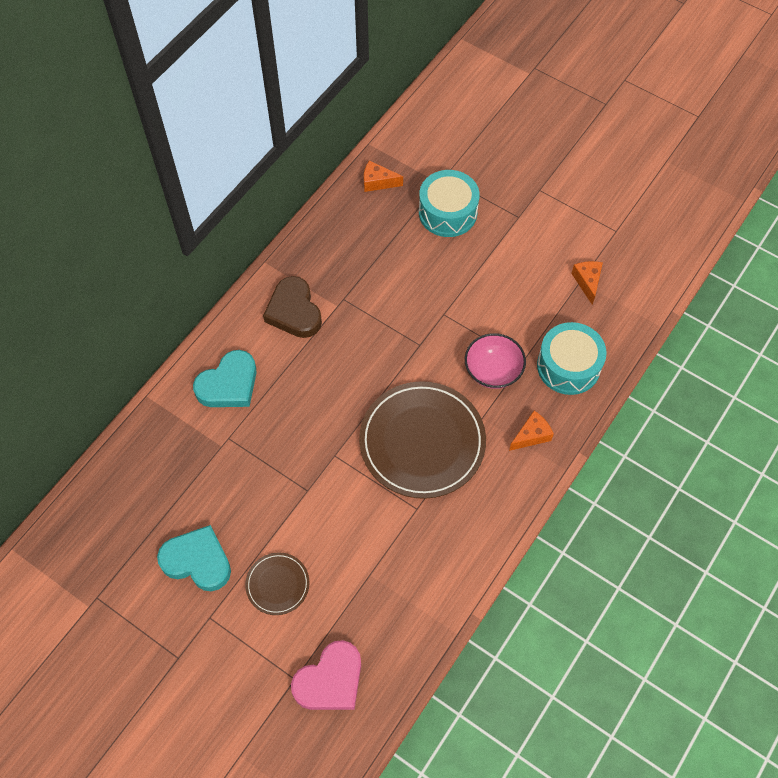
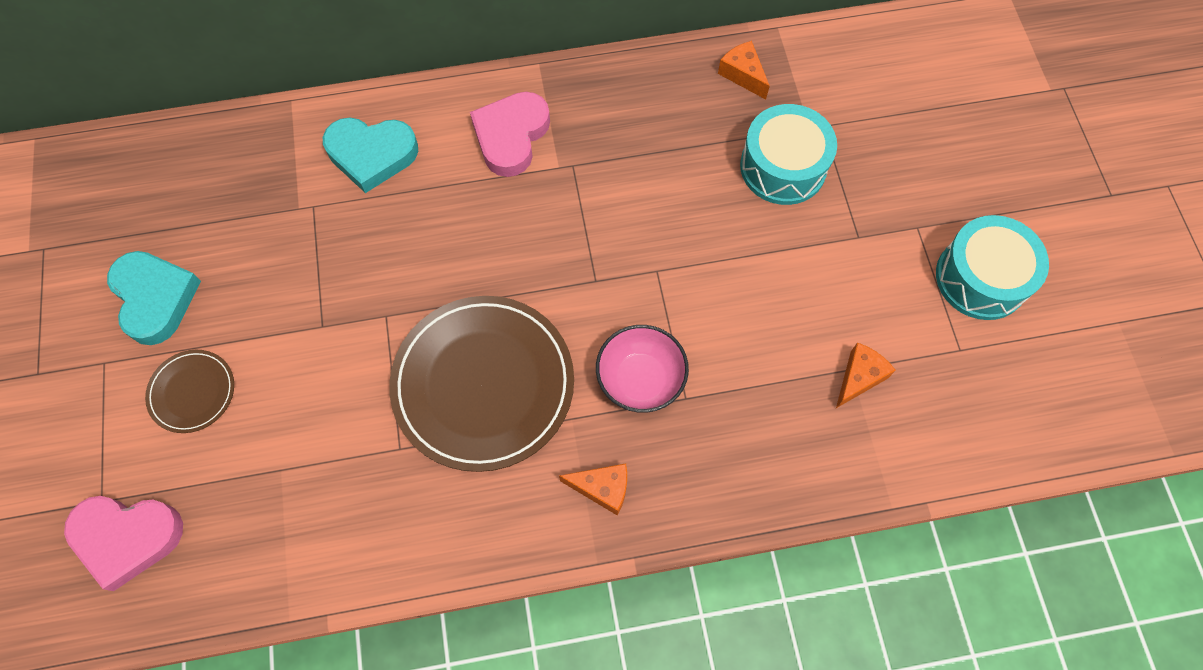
camera: 45 degrees right, 5 degrees up
(294, 311) = (511, 136): brown heart -> pink heart
(568, 366) = (730, 451): turquoise drum -> turquoise drum (981, 278)

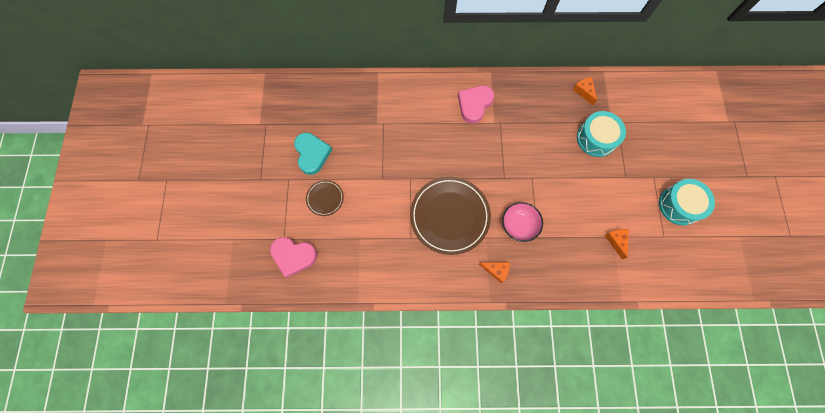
camera: 10 degrees right, 5 degrees up
(371, 155) = (411, 103): turquoise heart -> none
(859, 378) = (616, 241): orange cheese -> orange cheese turned 60 degrees counterclockwise

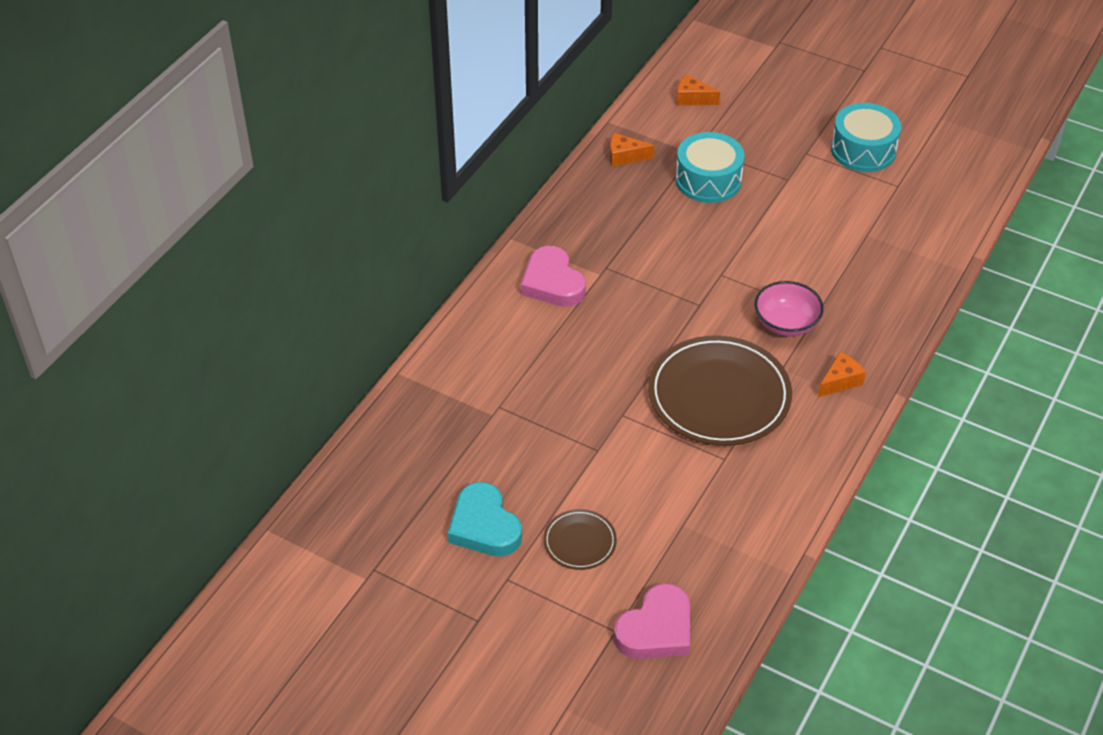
camera: 60 degrees left, 25 degrees down
(312, 154) = (484, 526): turquoise heart -> turquoise heart turned 135 degrees counterclockwise
(616, 241) = (875, 235): orange cheese -> orange cheese (692, 98)

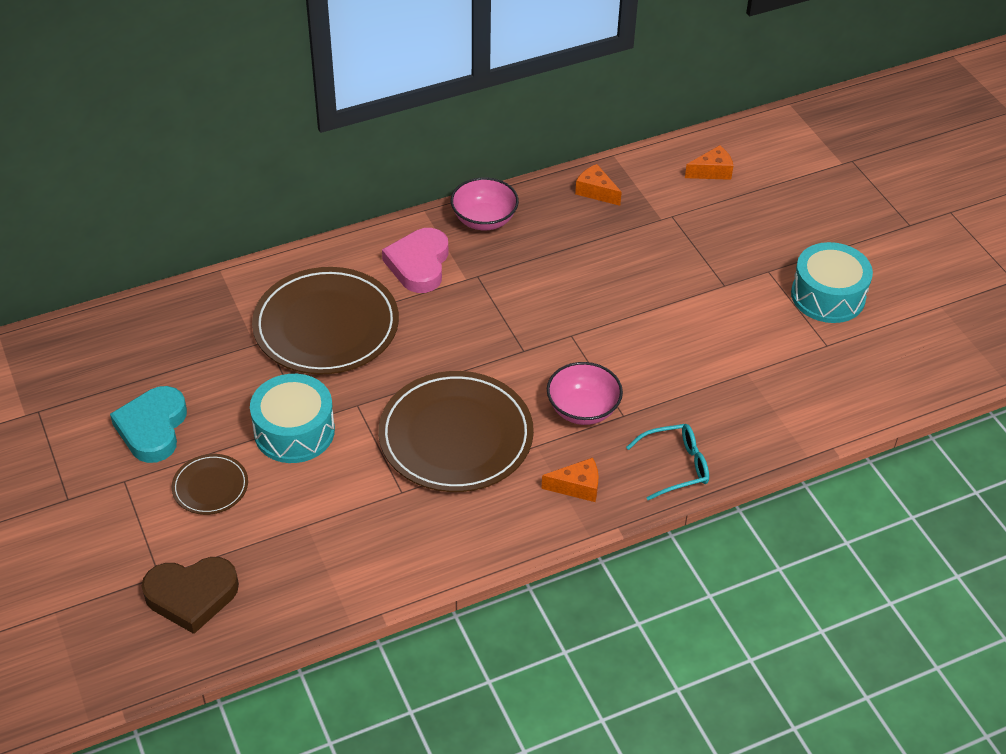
camera: 35 degrees right, 0 degrees up
(533, 369) = (326, 326): none -> brown plate
(565, 221) = (484, 220): none -> pink bowl
(656, 629) = (192, 596): pink heart -> brown heart
(692, 98) = (712, 171): orange cheese -> orange cheese turned 105 degrees clockwise
(708, 180) = (649, 248): turquoise drum -> turquoise drum (294, 431)
(888, 328) = (675, 466): none -> turquoise glasses

